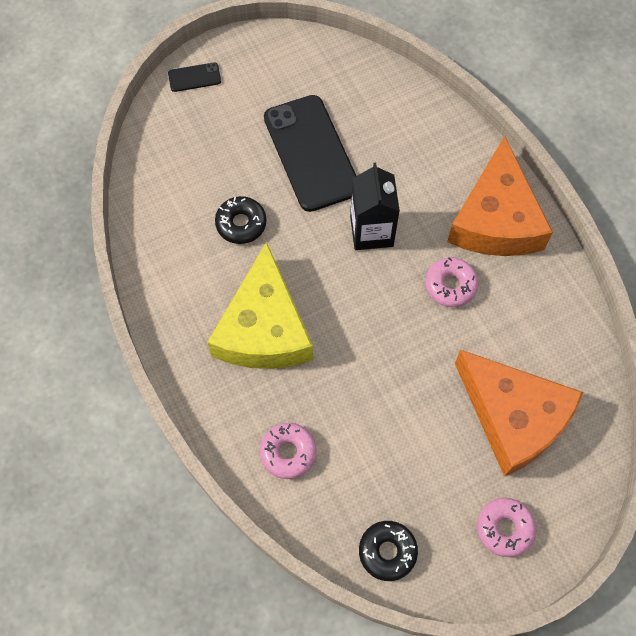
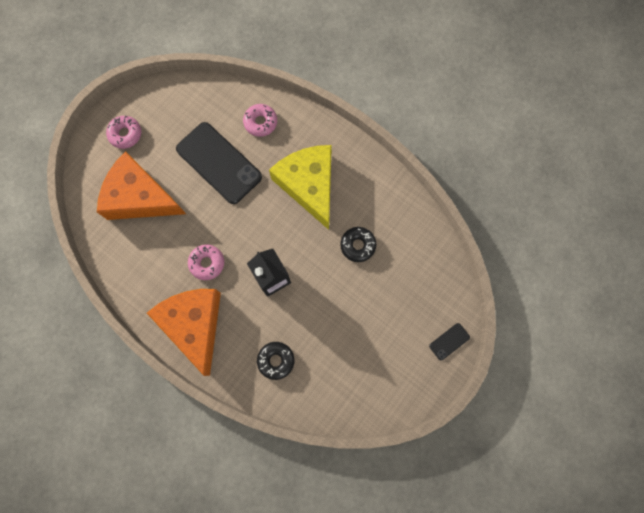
camera: 155 degrees right, 10 degrees up
(311, 153) = (338, 318): black phone -> black phone (219, 163)
(387, 551) = (185, 96): black donut -> black donut (276, 360)

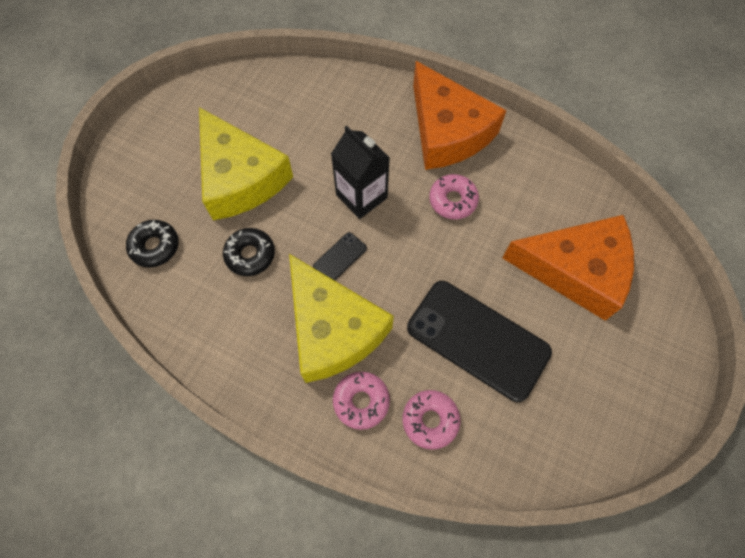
camera: 170 degrees right, 10 degrees down
(125, 134) = (637, 361): pink donut -> pink donut (361, 401)
(276, 360) = (338, 110): black donut -> black donut (155, 246)
(360, 310) = (240, 177): none -> yellow cheese
(449, 341) = (124, 160): black phone -> black phone (340, 257)

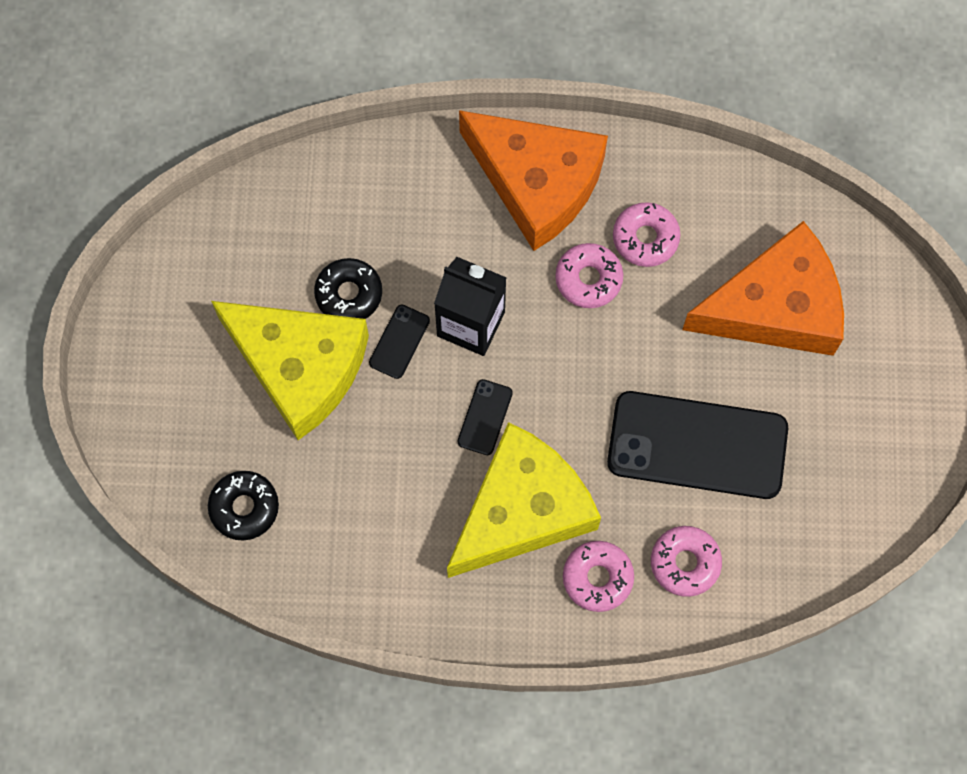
camera: 25 degrees left, 5 degrees up
(250, 255) = (372, 464): black donut -> black donut (349, 294)
(310, 188) = (399, 342): none -> black phone
(333, 329) = (522, 510): yellow cheese -> yellow cheese turned 75 degrees counterclockwise
(503, 191) = (645, 238): none -> pink donut

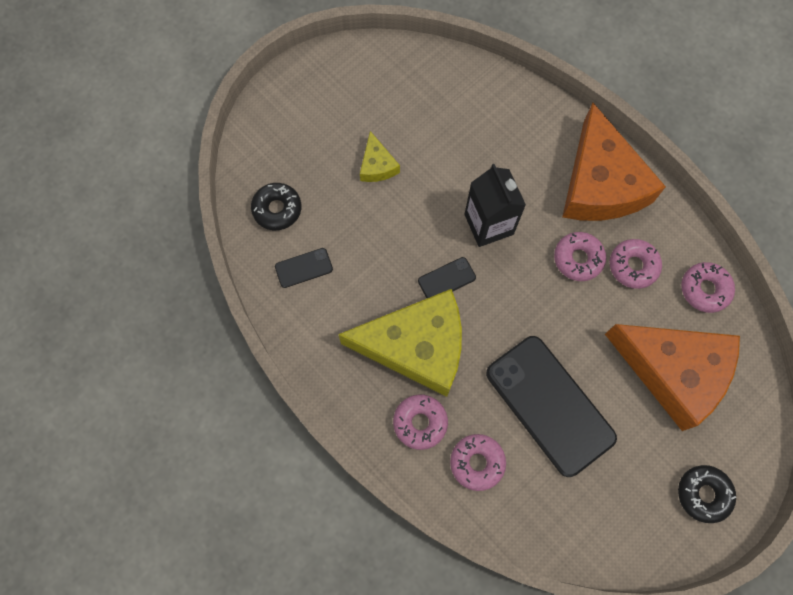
camera: 45 degrees right, 0 degrees up
(299, 367) = (377, 165): yellow cheese -> yellow cheese, size x0.44
(349, 294) = (440, 152): black donut -> black donut (703, 494)
(399, 342) = (441, 199): black phone -> black phone (304, 268)
(730, 200) = (704, 289): none -> pink donut

